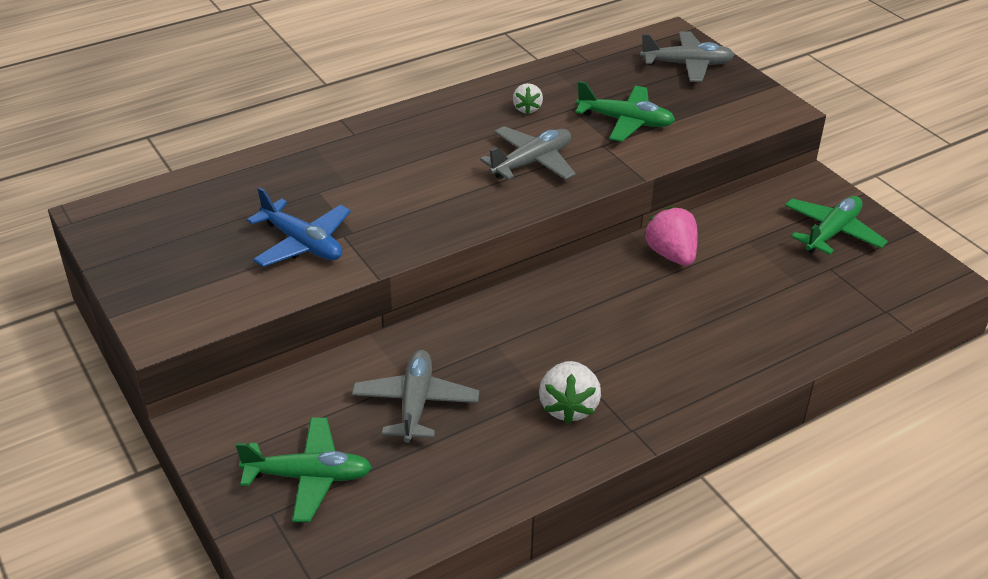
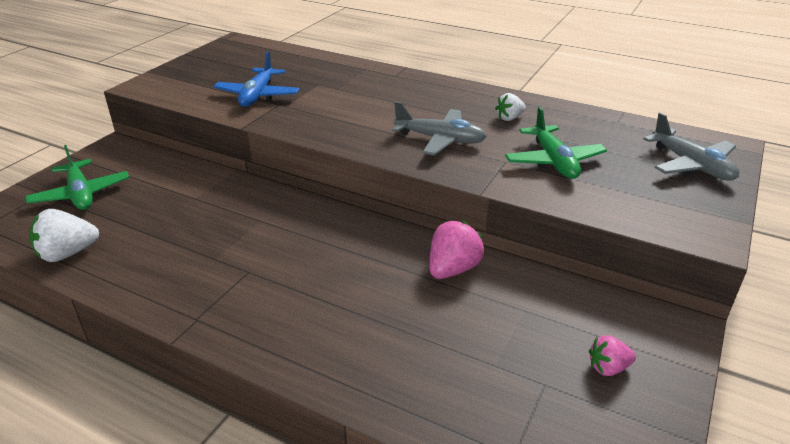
camera: 60 degrees right, 5 degrees down
(415, 404) = (173, 208): grey plane -> none
(568, 407) = (206, 276): white strawberry -> white strawberry (67, 253)
(832, 233) = (608, 368): green plane -> pink strawberry

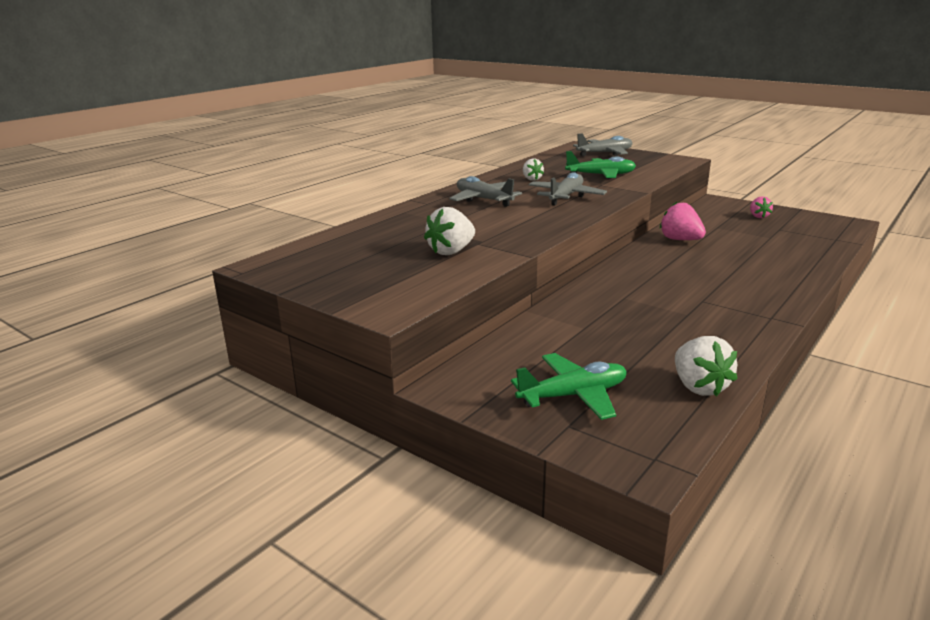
camera: 80 degrees left, 10 degrees down
(258, 95) = (451, 251): blue plane -> white strawberry
(414, 98) = (483, 199): none -> grey plane

